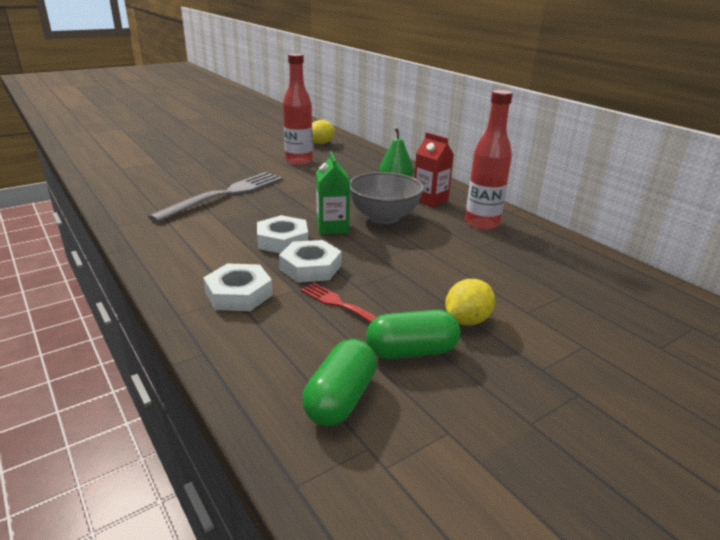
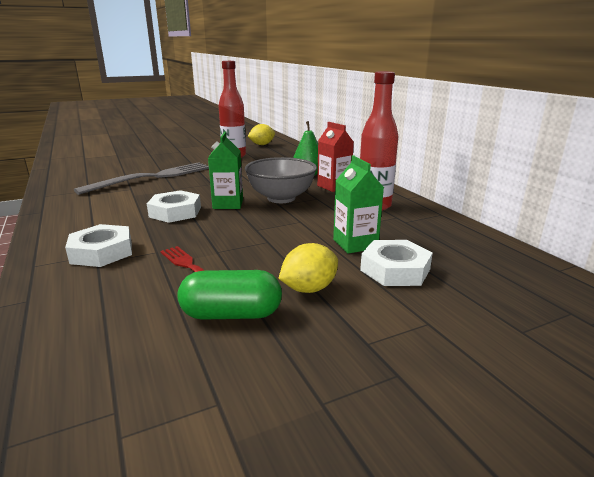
camera: 10 degrees right, 5 degrees down
(310, 267) = (184, 234): white nut -> white nut (395, 270)
(340, 399) = (124, 355): green capsule -> none
(485, 269) = (355, 244): none -> green carton

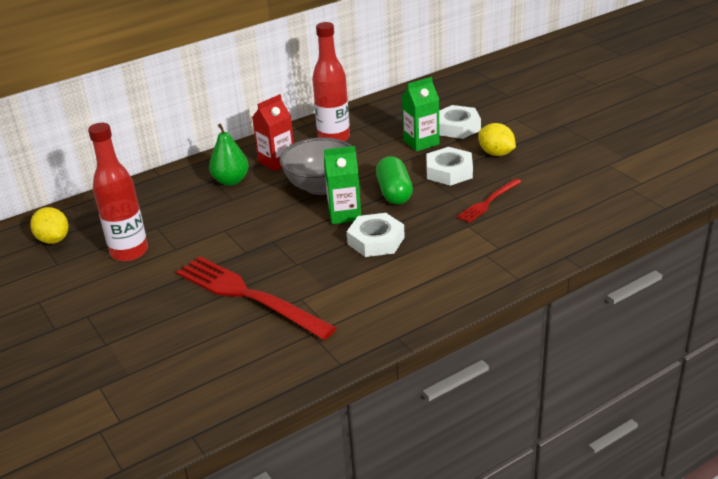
camera: 95 degrees left, 10 degrees up
(102, 252) = (480, 252): white nut -> white nut (449, 171)
(152, 177) = (249, 296): grey fork -> red fork
(231, 314) = (538, 174): green capsule -> green capsule (394, 193)

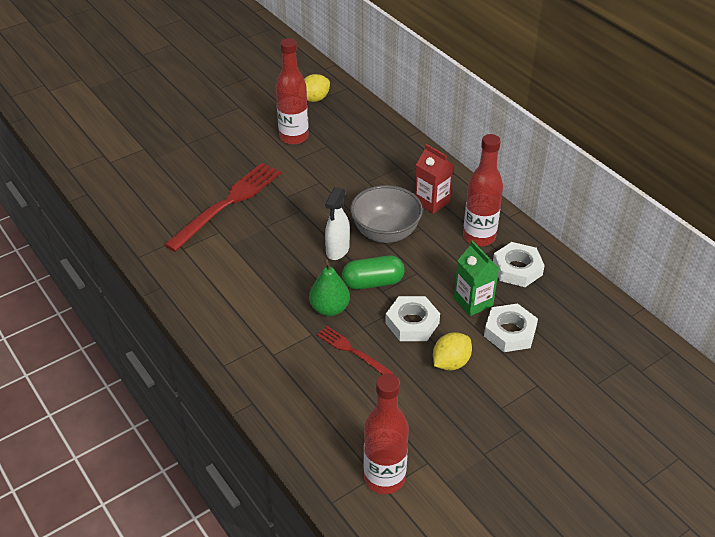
camera: 85 degrees right, 10 degrees up
(231, 181) = (397, 177): green pear -> green pear (329, 308)
(344, 214) = (337, 250): green carton -> white spray bottle
(376, 240) = (293, 272): white nut -> white nut (517, 269)
(631, 183) = (384, 478): none -> red bottle

